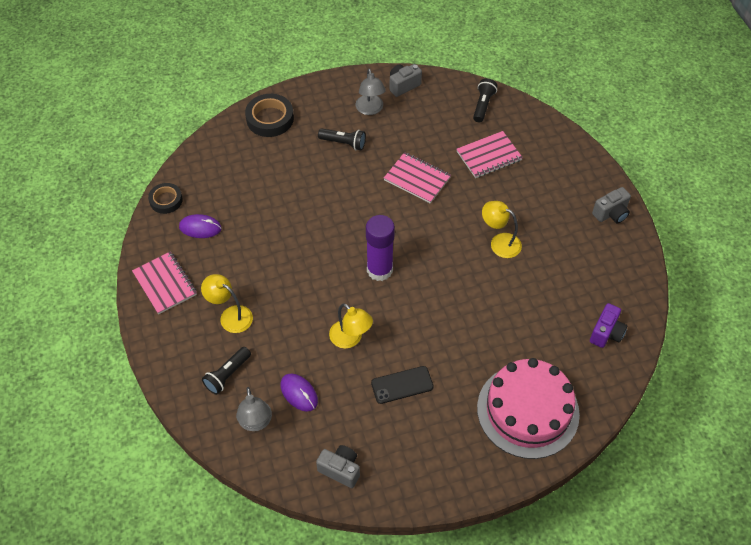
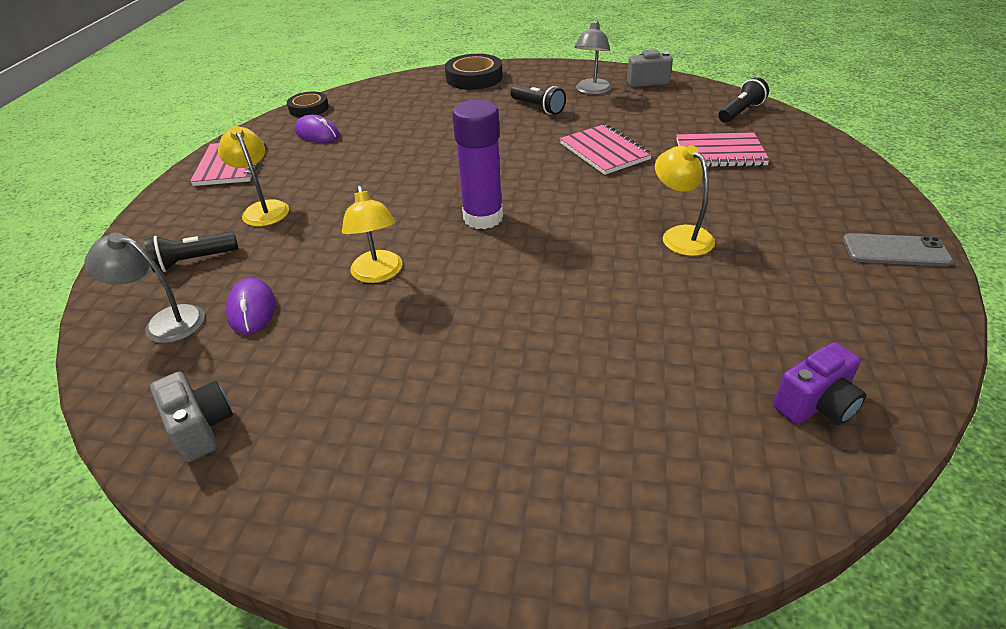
camera: 30 degrees right, 15 degrees down
(256, 422) = (164, 322): grey lamp -> grey lamp turned 90 degrees clockwise
(402, 385) = (398, 351): black phone -> none
(528, 410) = (583, 471): pink cake -> none
(611, 214) = (895, 251): grey camera -> grey phone

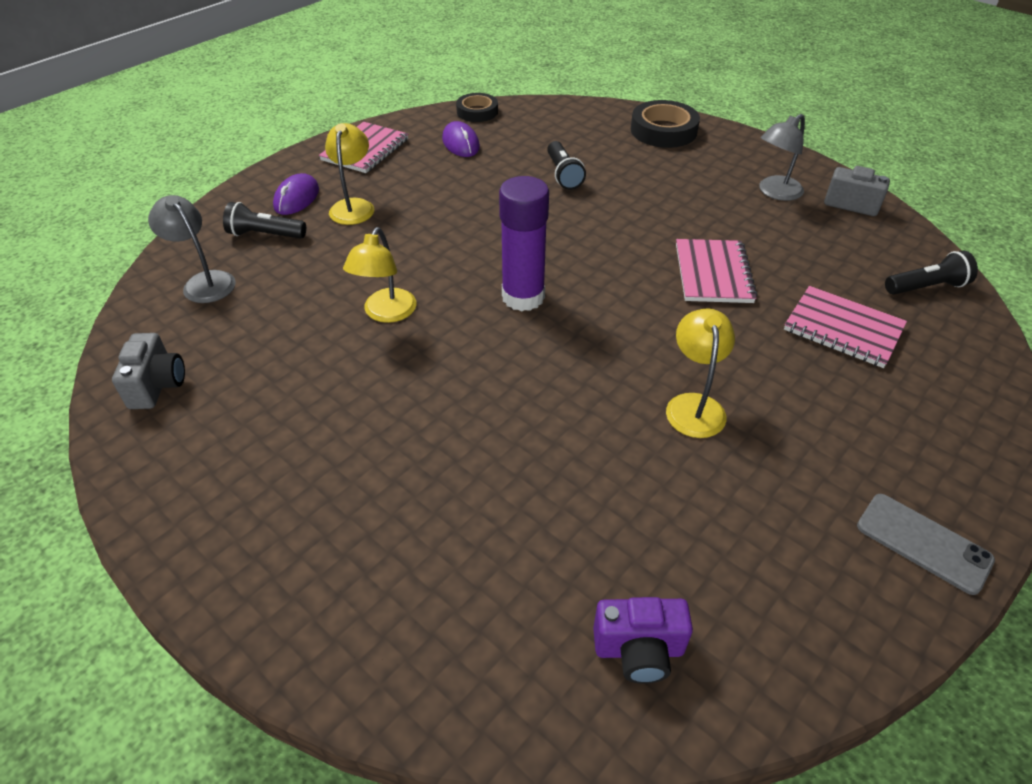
camera: 30 degrees right, 5 degrees up
(252, 309) = (268, 300): purple mouse -> purple mouse (296, 198)
(538, 108) = (695, 192): black flashlight -> black flashlight (563, 174)

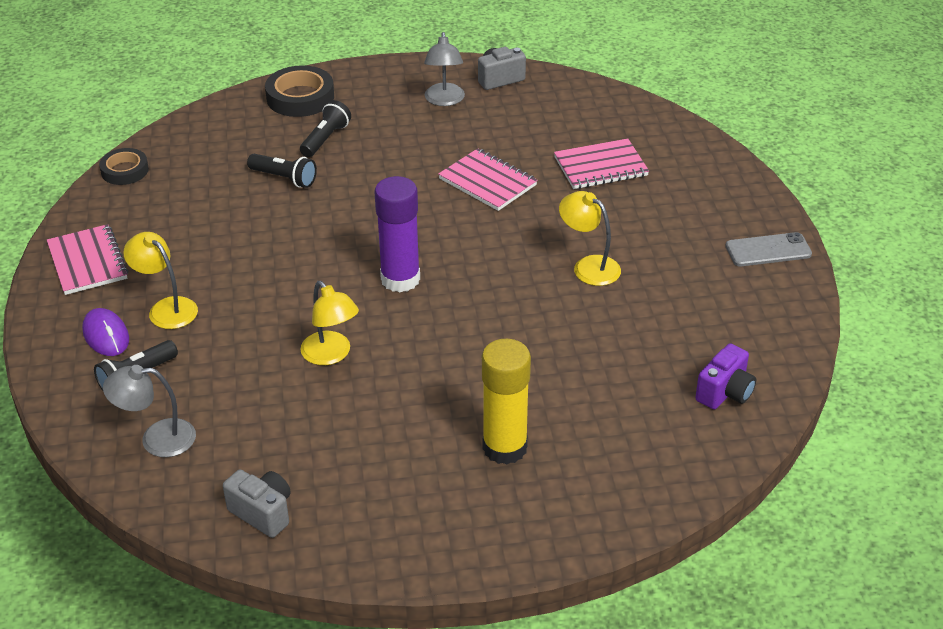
camera: 50 degrees left, 5 degrees down
(369, 498) = (504, 447): none -> yellow glue stick
(461, 143) = (160, 205): purple mouse -> none
(926, 287) = (608, 110): black flashlight -> black flashlight (325, 139)

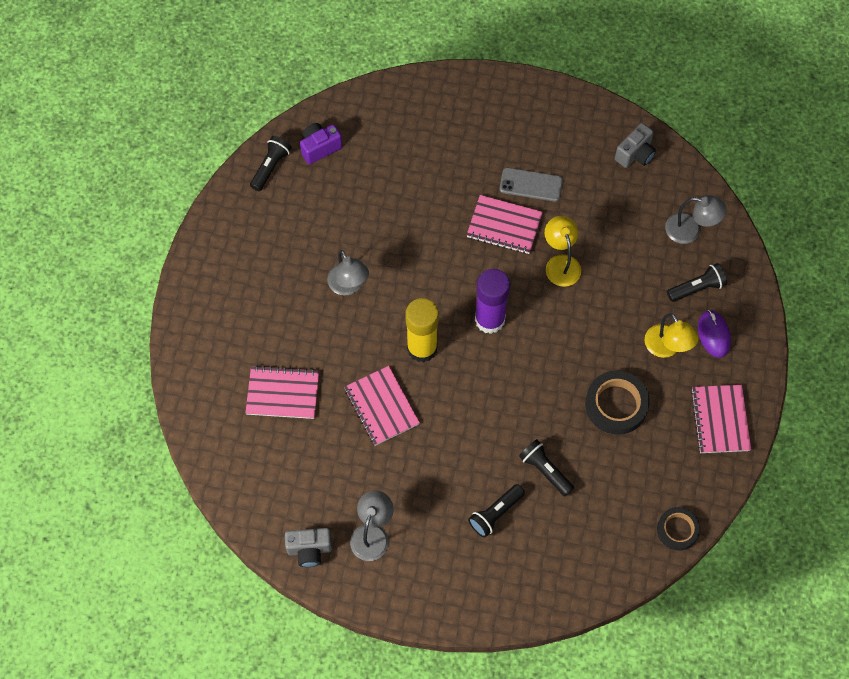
camera: 160 degrees left, 25 degrees up
(263, 513) = (635, 154): grey camera -> grey camera turned 105 degrees counterclockwise
(300, 97) = (500, 587): black tape -> black tape (616, 405)
(424, 374) = (504, 226): none -> pink notebook
(504, 447) = (476, 153): yellow glue stick -> yellow glue stick (422, 348)
(589, 266) = (349, 286): yellow lamp -> grey lamp
(768, 250) = (212, 257): grey phone -> grey phone (531, 184)
(772, 354) = (271, 167): none -> black flashlight

